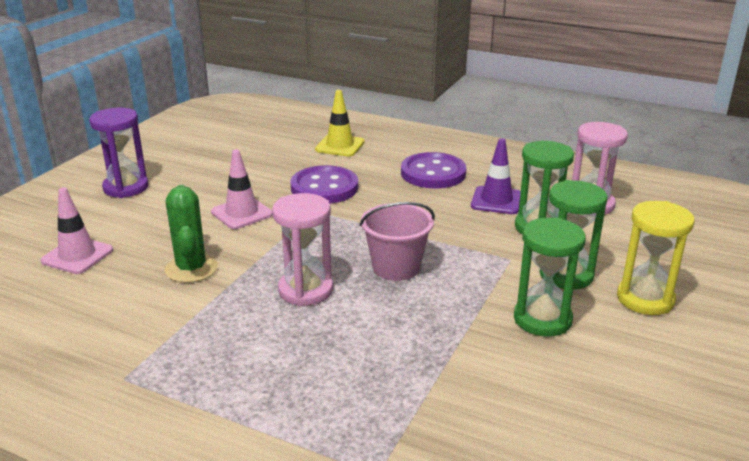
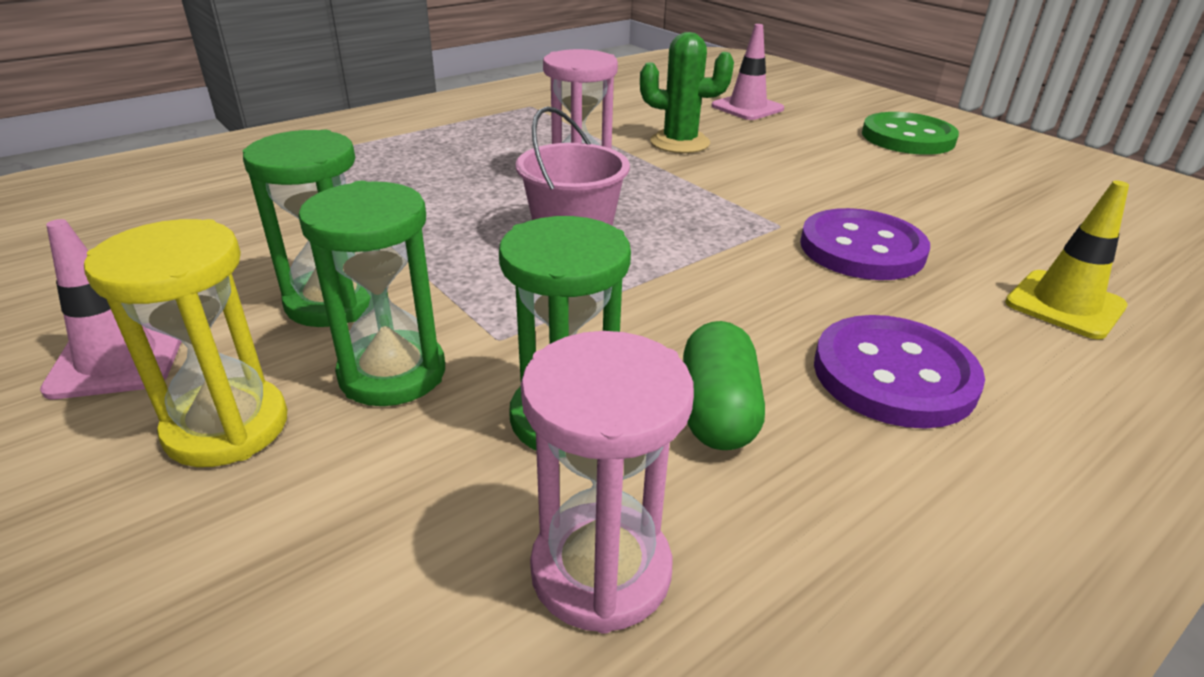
camera: 115 degrees right, 5 degrees up
(126, 187) = (907, 137): purple hourglass -> green button
(242, 213) = (800, 182): pink traffic cone -> pink traffic cone (118, 360)
(496, 201) = (717, 411): purple traffic cone -> green capsule

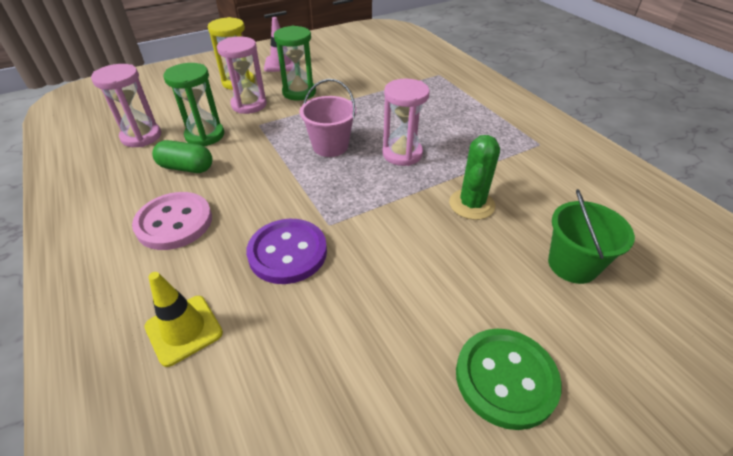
camera: 100 degrees right, 10 degrees up
(392, 373) = (249, 105): green hourglass -> pink hourglass
(747, 108) = (572, 264): pink traffic cone -> green bucket
(893, 375) = (174, 222): purple button -> pink button

